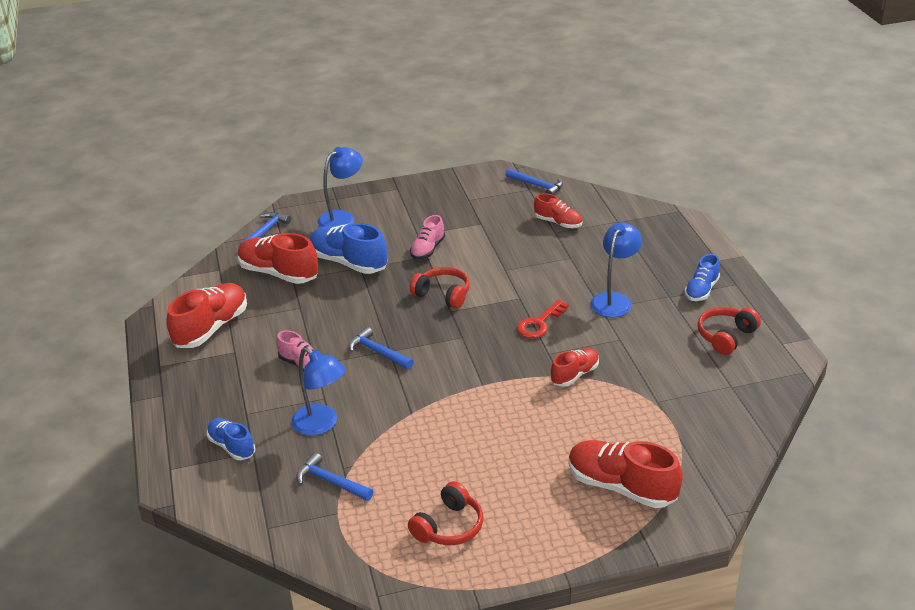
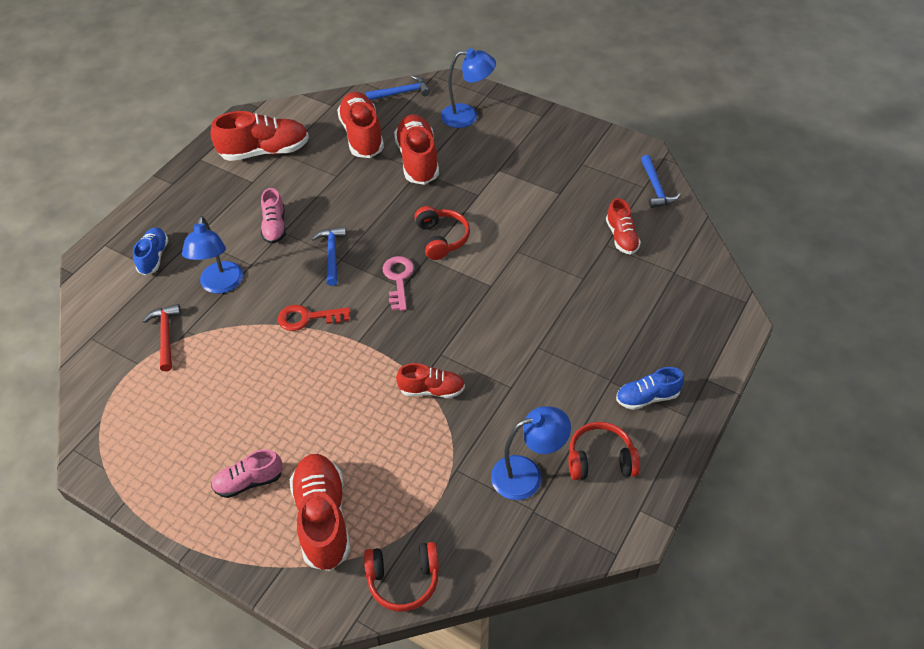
camera: 45 degrees right, 15 degrees up
(331, 482) = (166, 336): blue hammer -> red hammer
(348, 262) = (418, 160): blue shoe -> red shoe
(428, 249) = (487, 189): pink shoe -> pink shoe (249, 481)
(449, 526) = (178, 438): red headphones -> red headphones (403, 579)
(451, 334) = (398, 279): none -> pink key
(539, 323) = (472, 321): red key -> red key (308, 318)
(614, 300) = (560, 347): blue lamp -> blue lamp (527, 474)

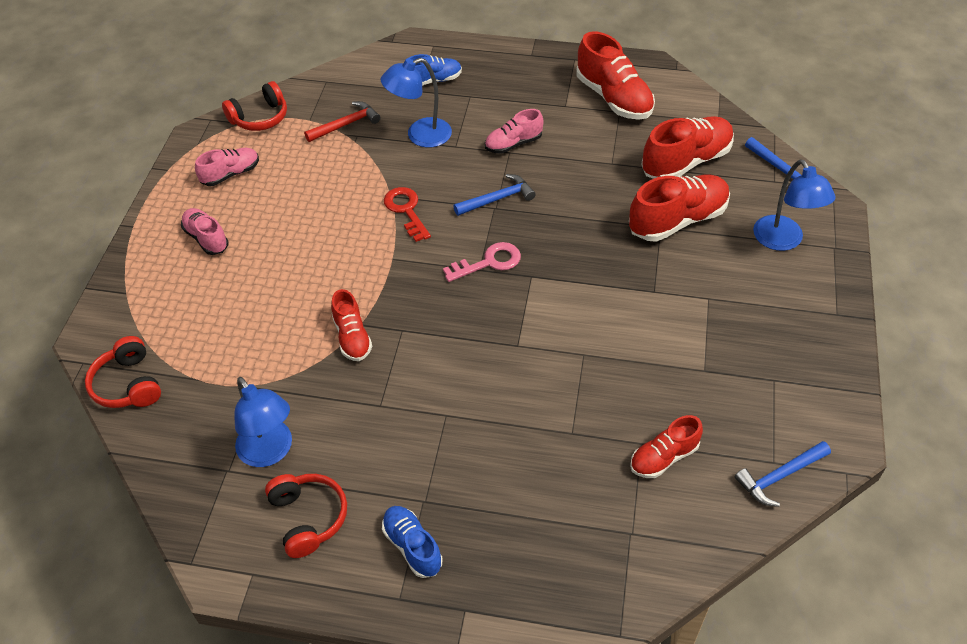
camera: 70 degrees right, 0 degrees up
(171, 445) = (231, 174): none -> pink shoe
(323, 518) = (180, 303): red shoe -> none
(441, 239) = (566, 279): red headphones -> red headphones (260, 117)

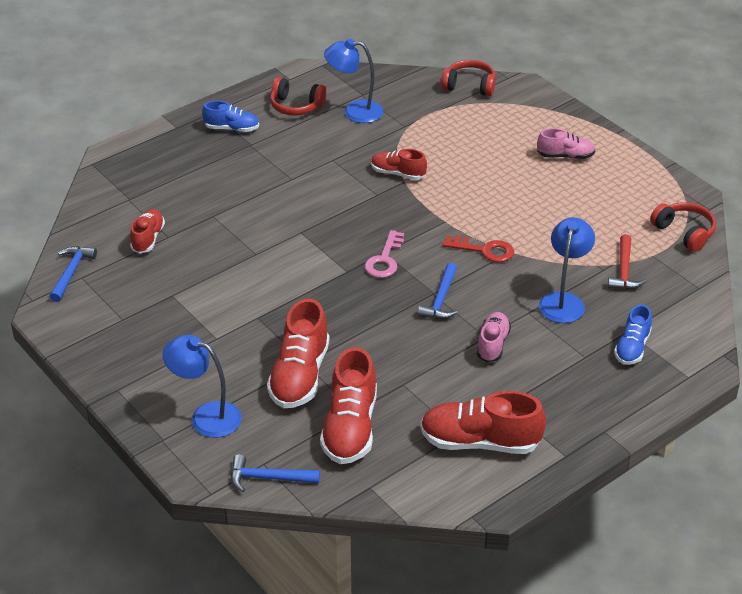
camera: 130 degrees right, 10 degrees down
(231, 174) = (625, 192): pink shoe -> none
(260, 117) = (684, 233): red headphones -> red headphones turned 135 degrees clockwise

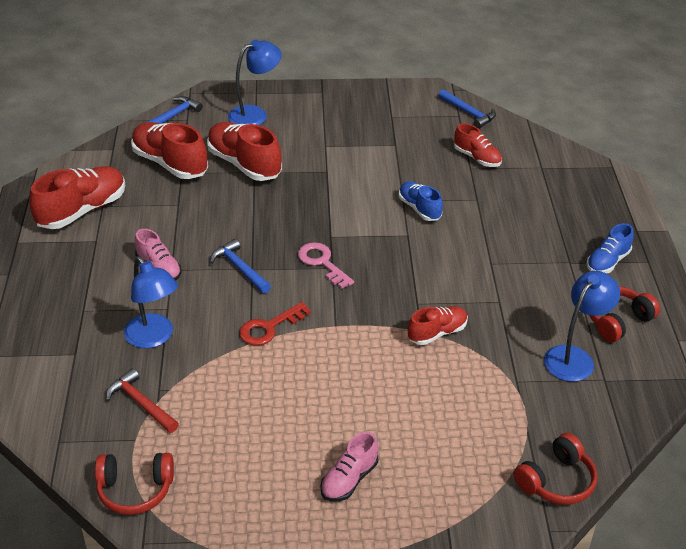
camera: 125 degrees right, 0 degrees up
(632, 348) = (56, 344): blue shoe -> blue shoe (419, 209)

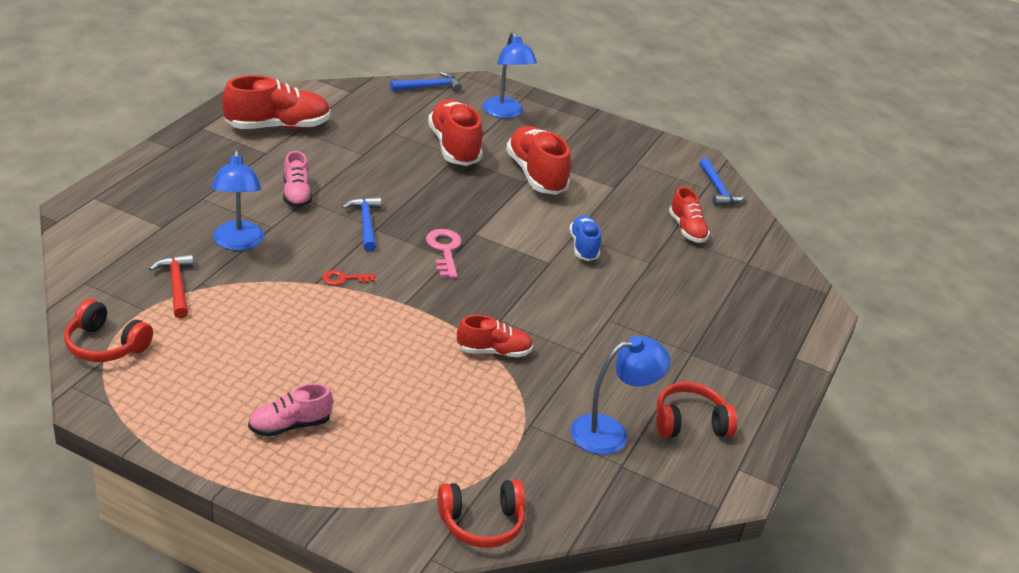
camera: 25 degrees right, 5 degrees down
(170, 163) = (389, 121): red shoe -> red shoe (536, 175)
(255, 114) = (505, 113): blue lamp -> blue lamp turned 75 degrees clockwise
(269, 327) = (344, 279): red key -> red key, size x0.63
(607, 262) = (733, 370): blue shoe -> none

